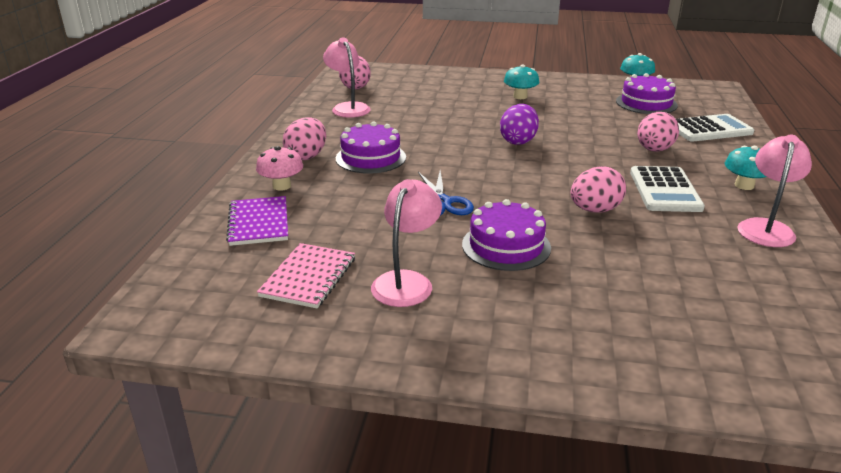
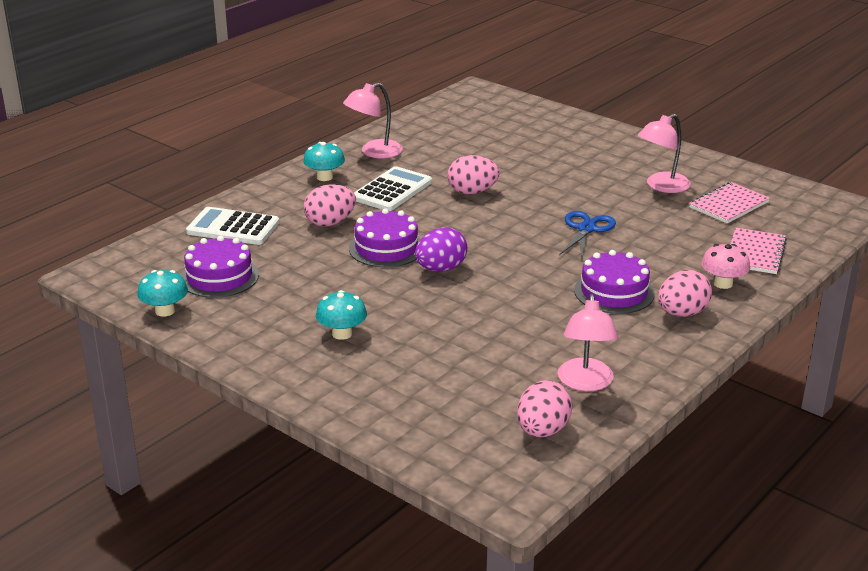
camera: 150 degrees left, 0 degrees up
(259, 223) = (755, 253): purple notebook -> pink notebook
(506, 246) = (571, 188): purple cake -> purple cake (386, 248)

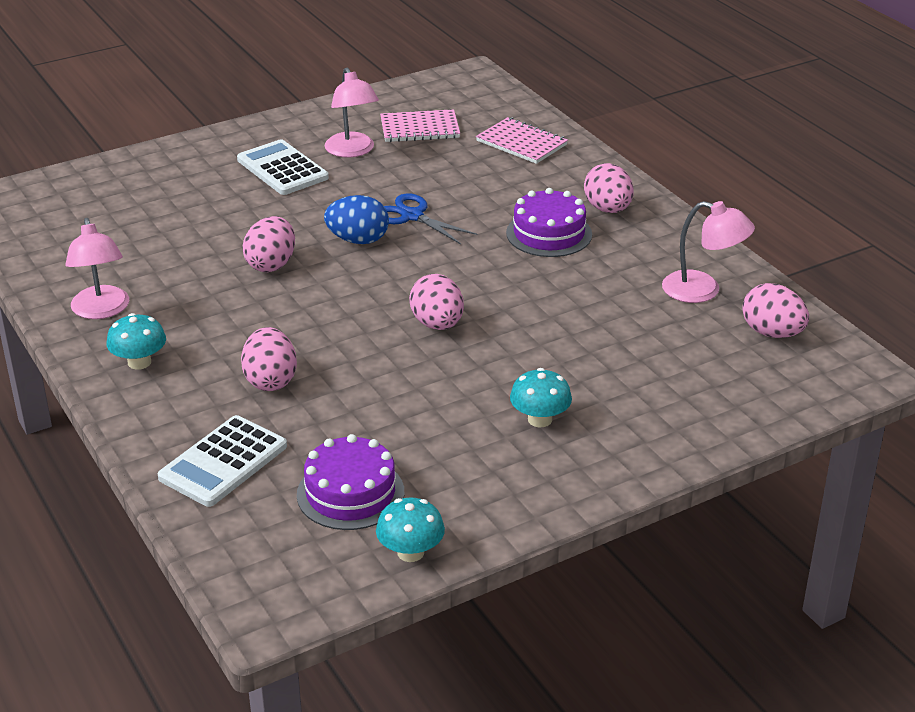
camera: 70 degrees left, 5 degrees up
(386, 248) = (364, 351): purple cake -> none
(392, 190) = (220, 318): white calculator -> white calculator (282, 169)
(441, 269) = (437, 324): purple egg -> pink egg
(532, 215) = (358, 240): none -> blue egg
(723, 283) = (567, 174): pink mushroom -> none
(729, 205) = (420, 128): pink notebook -> pink notebook turned 75 degrees counterclockwise

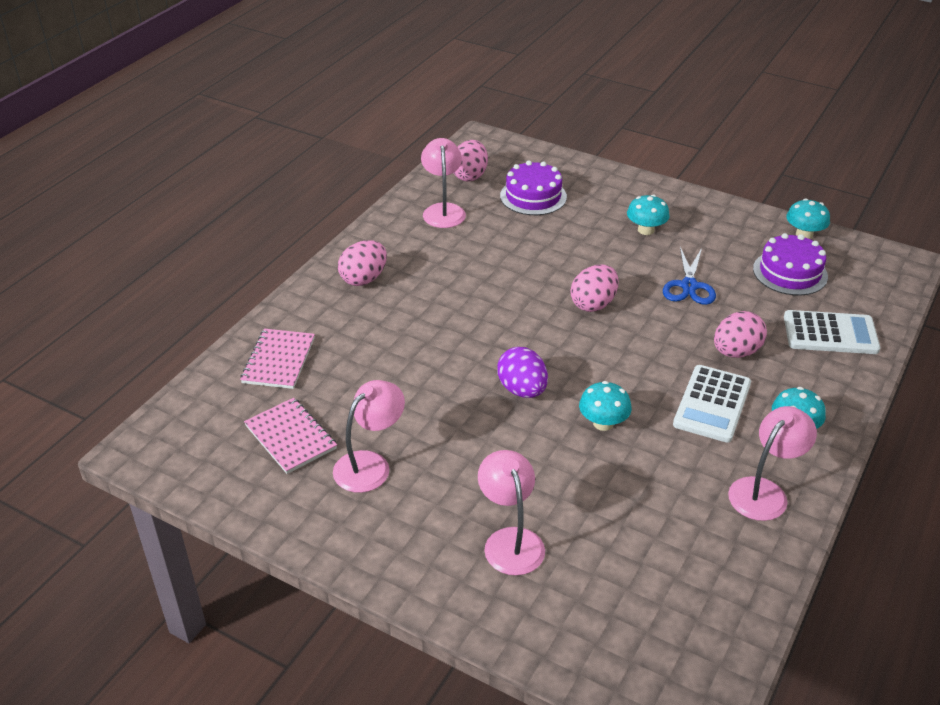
camera: 120 degrees left, 5 degrees up
(209, 182) = (510, 540): none -> pink lamp
(271, 264) = (603, 423): pink egg -> turquoise mushroom
(282, 169) = (442, 498): white calculator -> white calculator (712, 404)
(358, 240) = (522, 390): blue egg -> purple egg
(412, 216) = (458, 375): blue scissors -> blue scissors (689, 286)
(549, 233) = (425, 295): purple cake -> purple cake (533, 196)

